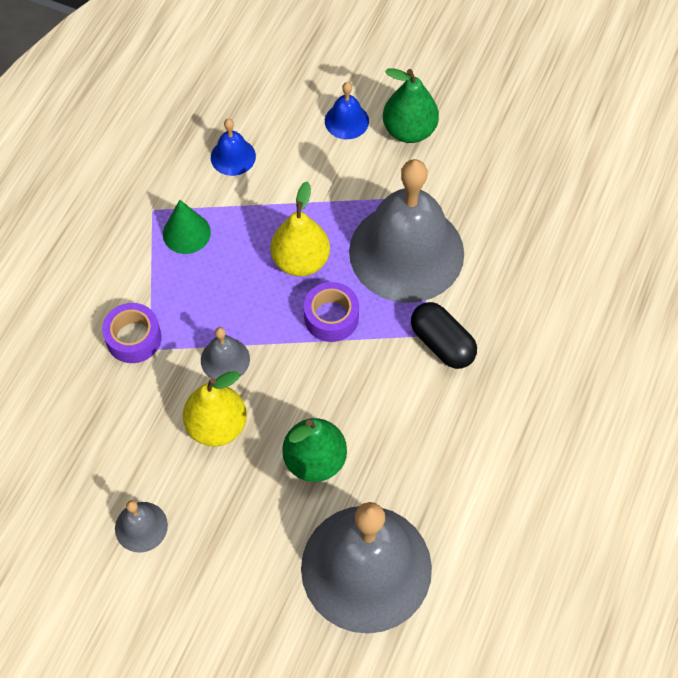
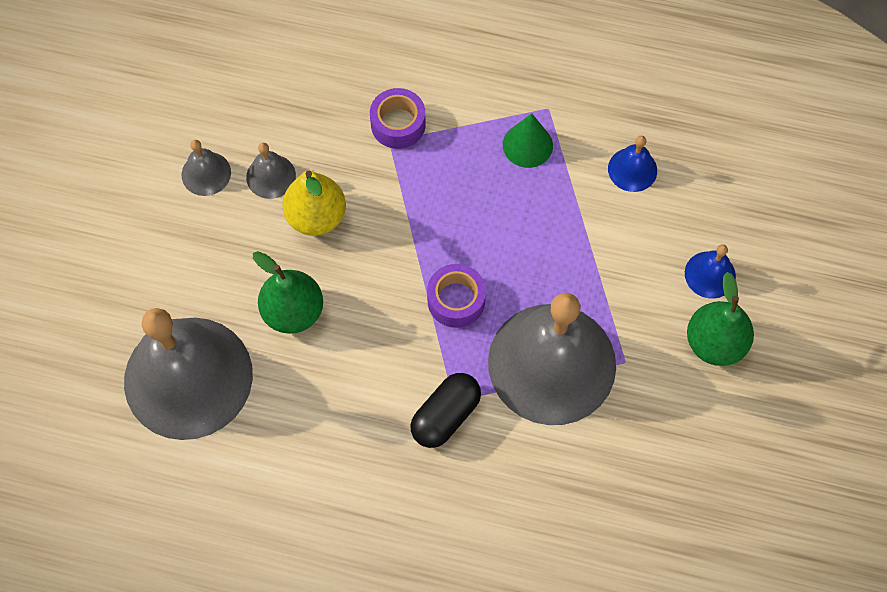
camera: 80 degrees right, 5 degrees up
(225, 359) = (389, 209): grey bell -> grey bell (271, 176)
(301, 261) = (517, 259): yellow pear -> none

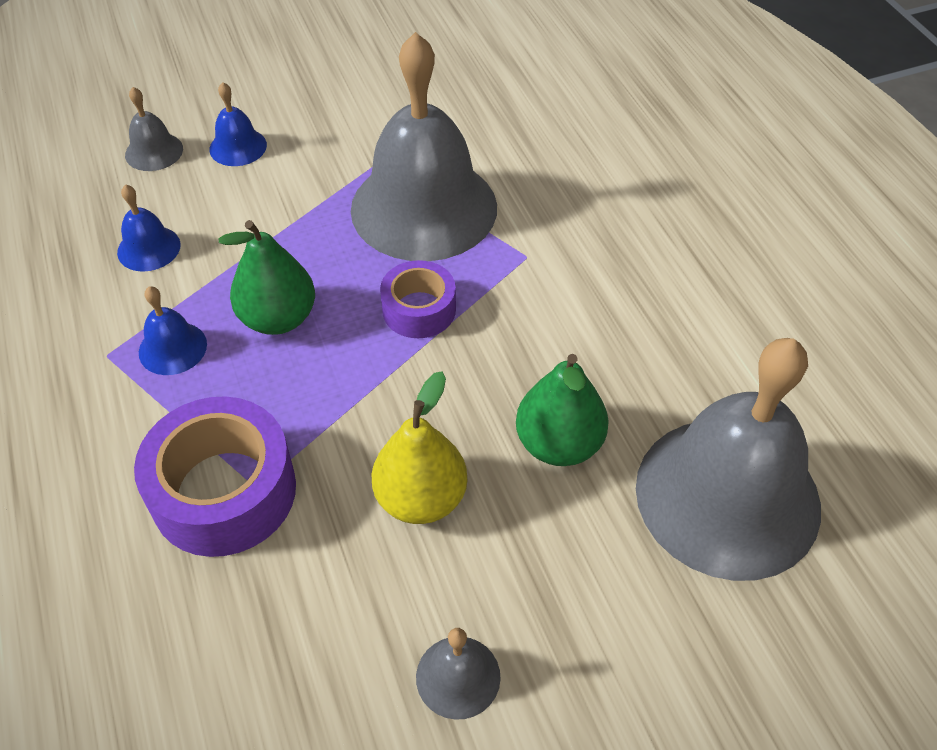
camera: 125 degrees left, 15 degrees down
(271, 176) = (402, 589): grey bell -> grey bell (154, 151)
(398, 124) = (224, 491): purple tape -> purple tape, size x1.70
(445, 416) = (548, 254): black capsule -> none
(527, 145) = (172, 348): green cone -> blue bell
(714, 343) = (309, 117): green pear -> green pear (278, 318)

